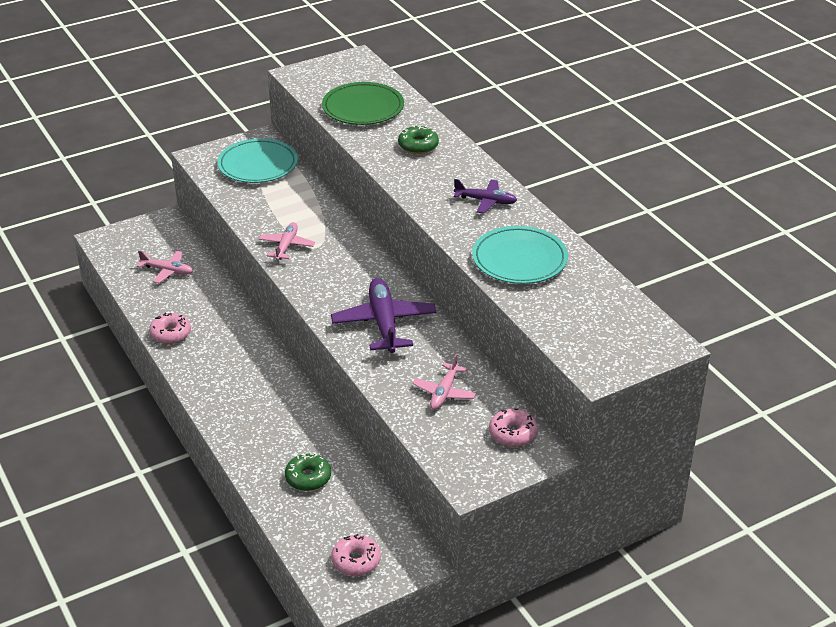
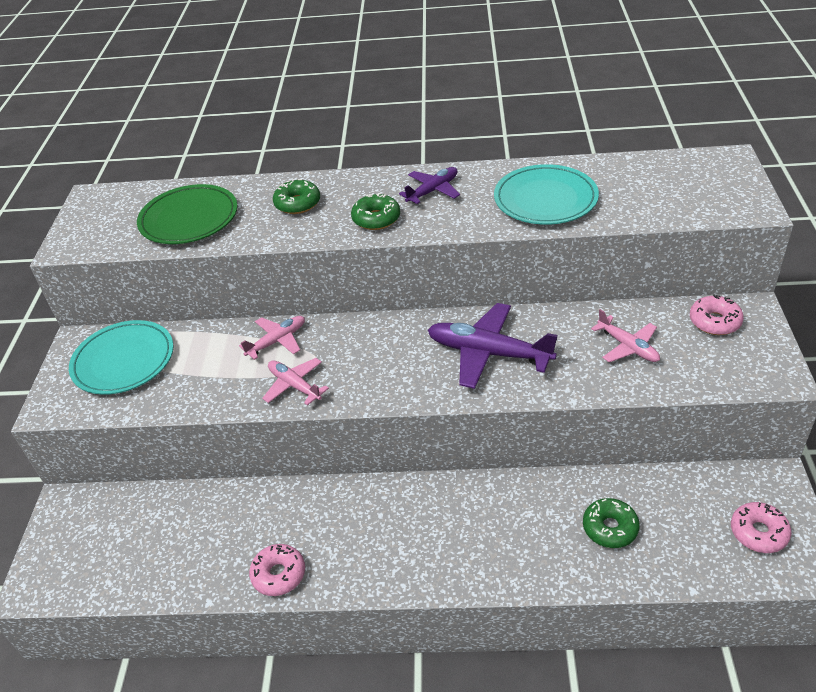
camera: 55 degrees left, 5 degrees up
(167, 271) = (159, 537): pink plane -> pink plane (277, 341)
(427, 187) = (376, 219): none -> green donut

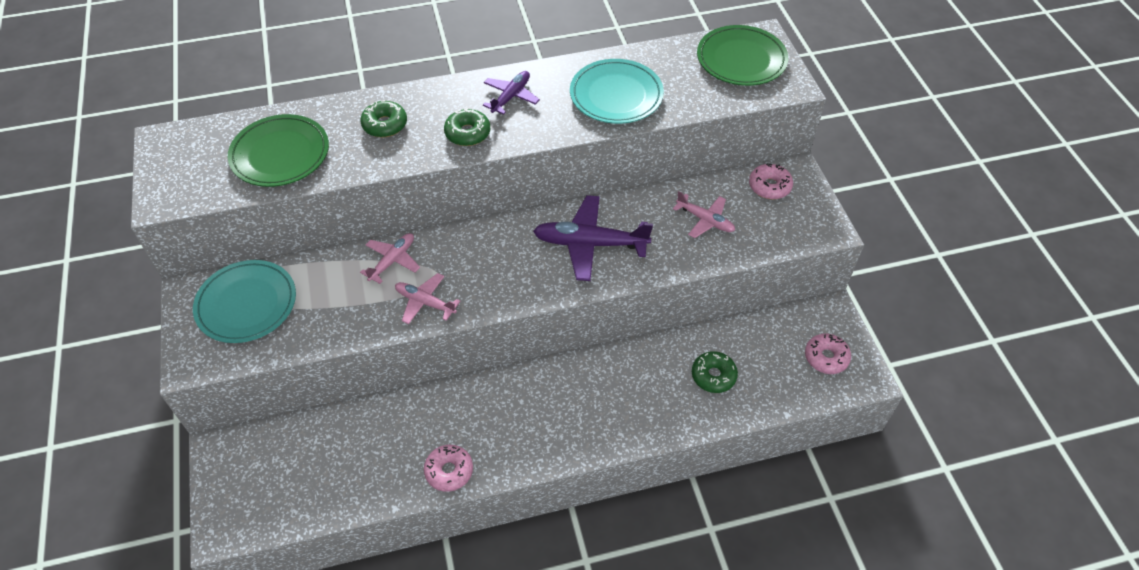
camera: 20 degrees left, 10 degrees up
(698, 178) = (741, 59): none -> green plate

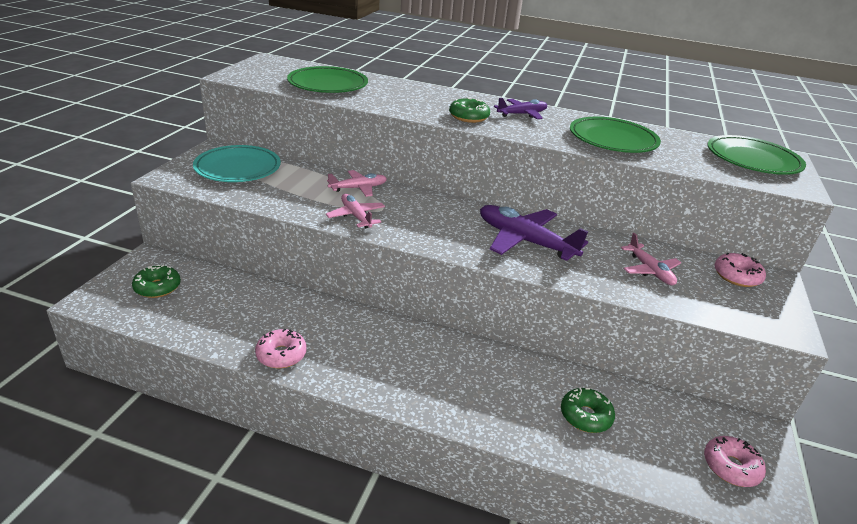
camera: 30 degrees right, 20 degrees down
(385, 125) = (413, 96): green donut -> green donut (157, 287)
(616, 95) = (613, 139): turquoise plate -> green plate

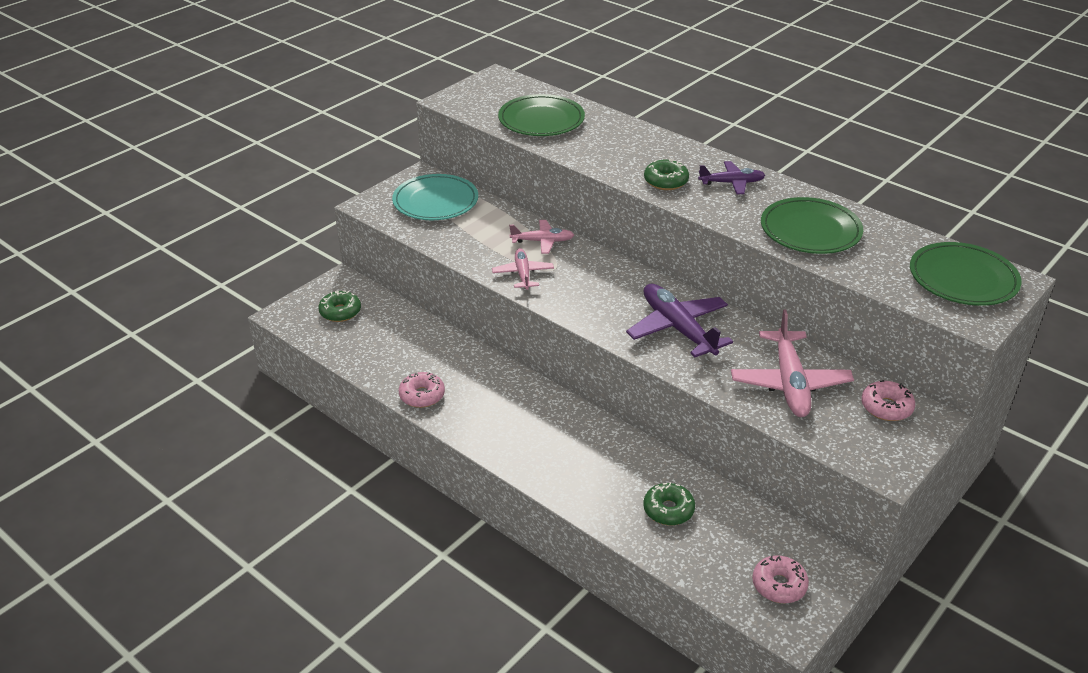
camera: 25 degrees right, 5 degrees up
(650, 270) = (789, 383): pink plane -> pink plane, size x1.72

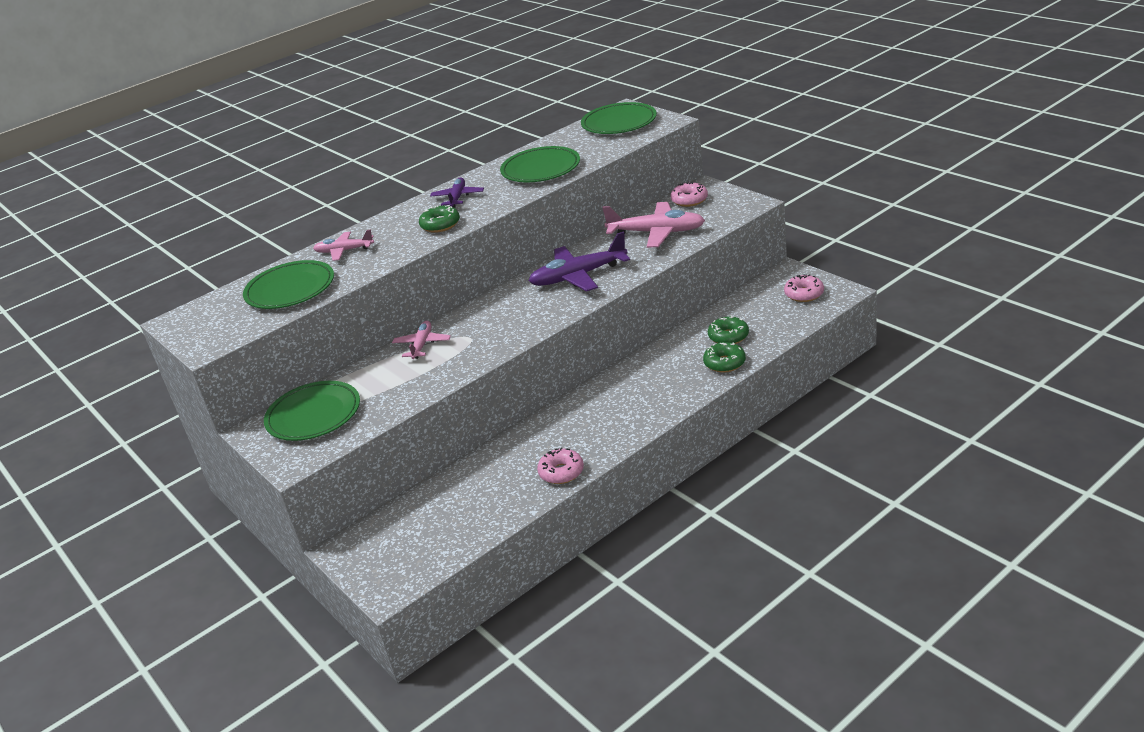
camera: 75 degrees left, 5 degrees down
(340, 312) = (401, 543): green donut -> green donut (724, 363)
(435, 201) = (314, 415): turquoise plate -> green plate
(523, 274) = (471, 354): pink plane -> pink plane (344, 251)

